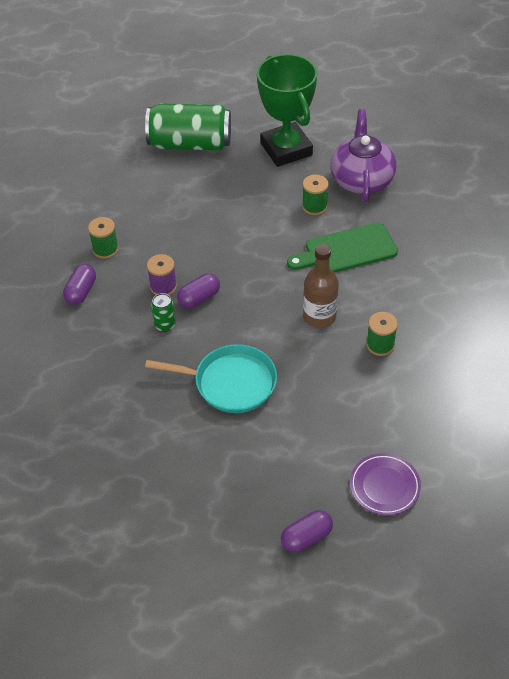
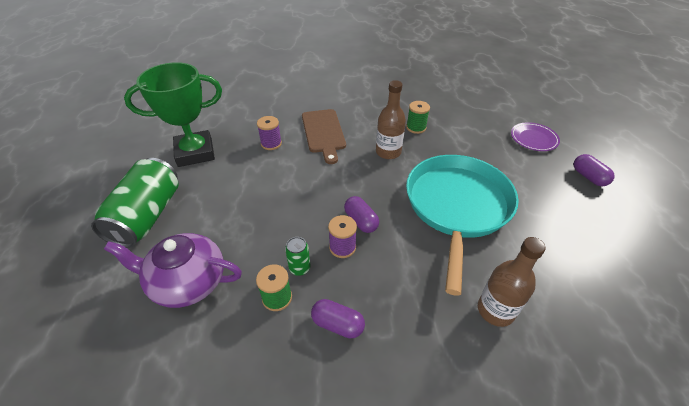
camera: 85 degrees left, 5 degrees down
(96, 404) = (495, 310): none -> brown bottle
(165, 325) = (392, 248): green can -> green can (299, 268)
(230, 383) = (457, 206): turquoise pan -> turquoise pan, size x1.58
(314, 206) = (271, 144): green spool -> purple spool
(346, 250) = (323, 133): green cutting board -> brown cutting board
(361, 179) = (251, 118): purple teapot -> purple teapot (188, 282)

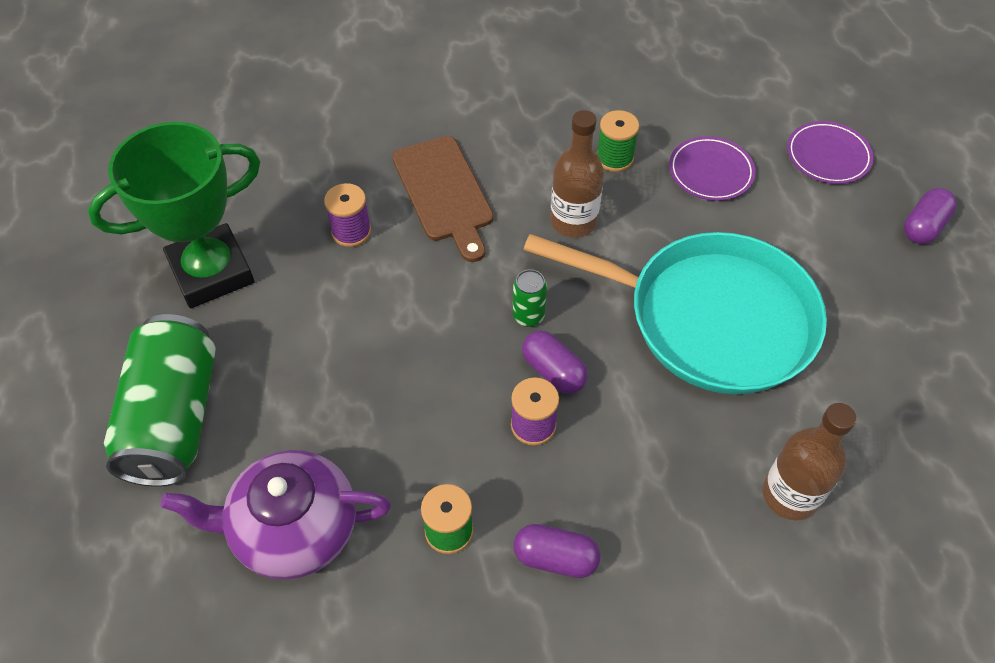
camera: 10 degrees left, 10 degrees up
(299, 268) = (472, 474): green can -> green can (528, 316)
(457, 206) = (710, 318): turquoise pan -> turquoise pan turned 105 degrees clockwise
(467, 139) = (710, 172): none -> purple plate
(588, 177) = (923, 226): purple capsule -> purple capsule turned 75 degrees clockwise

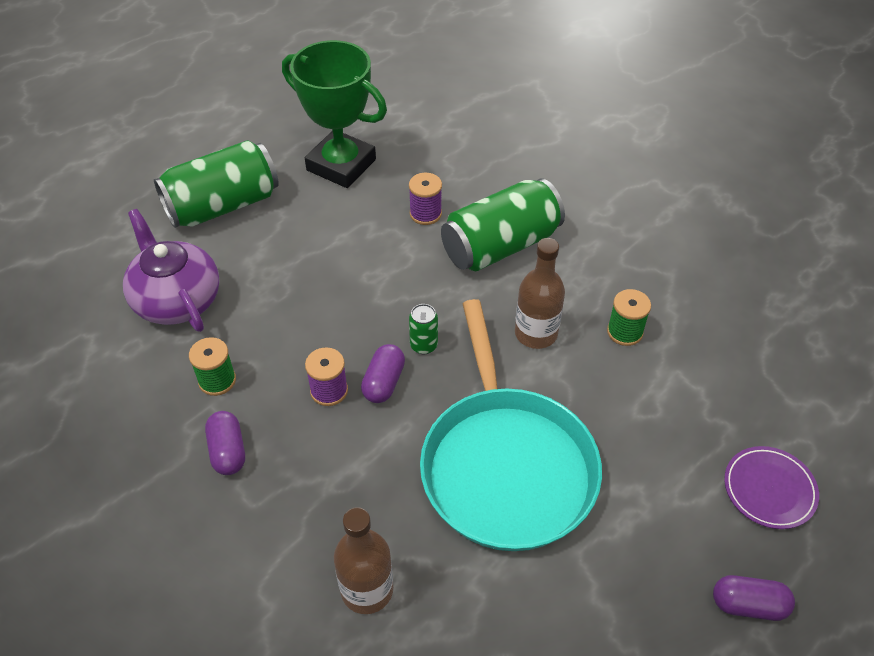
camera: 60 degrees right, 5 degrees down
(444, 193) = (501, 245): brown cutting board -> green can
(710, 172) = (668, 404): purple plate -> none

